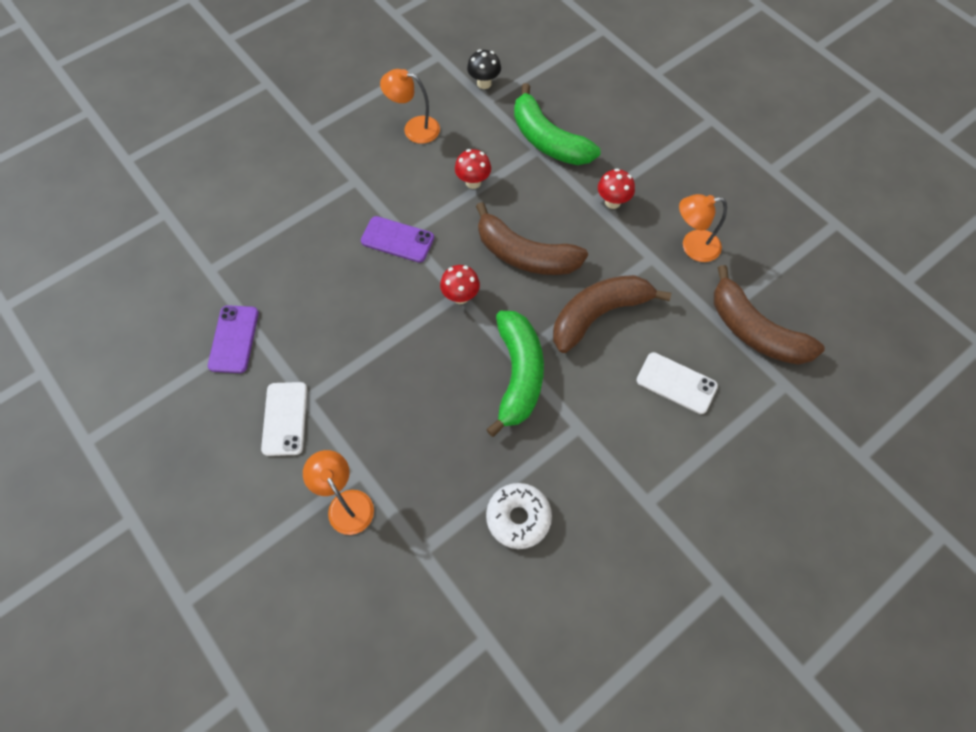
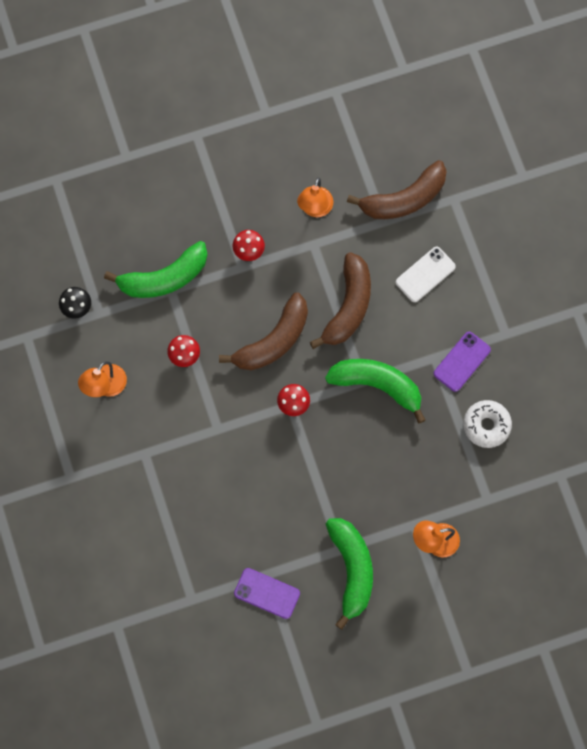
camera: 70 degrees left, 10 degrees up
(285, 418) = (351, 569): white phone -> green banana
(397, 239) = (220, 437): purple phone -> purple phone (462, 361)
(598, 314) = (348, 306): brown banana -> brown banana turned 150 degrees counterclockwise

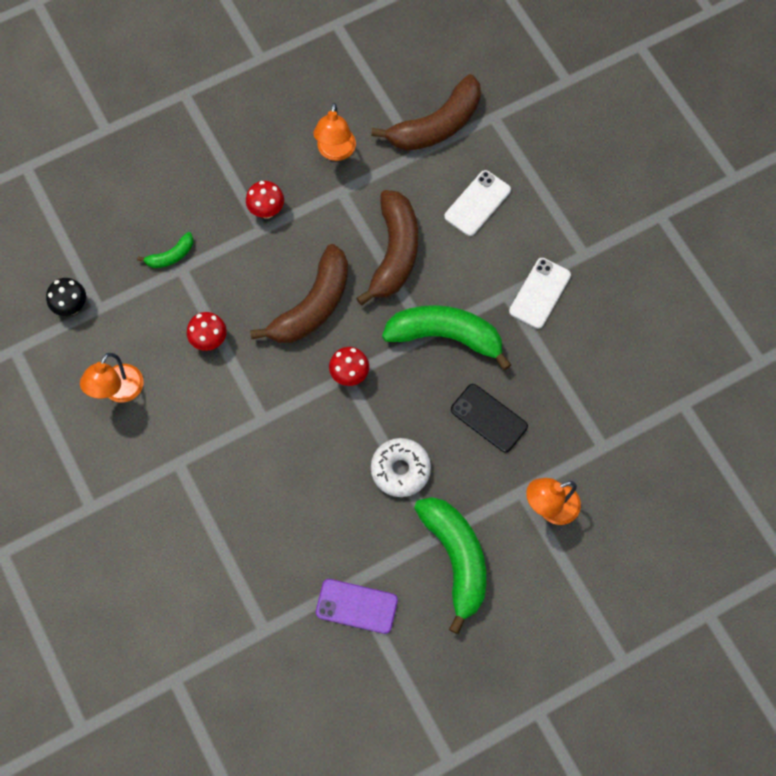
camera: 10 degrees left, 5 degrees down
(164, 278) = (171, 256): green banana -> green banana, size x0.47
(399, 460) = (489, 418): none -> black phone
(462, 361) = (540, 293): purple phone -> white phone
(486, 425) = (584, 361): white donut -> white donut (400, 470)

